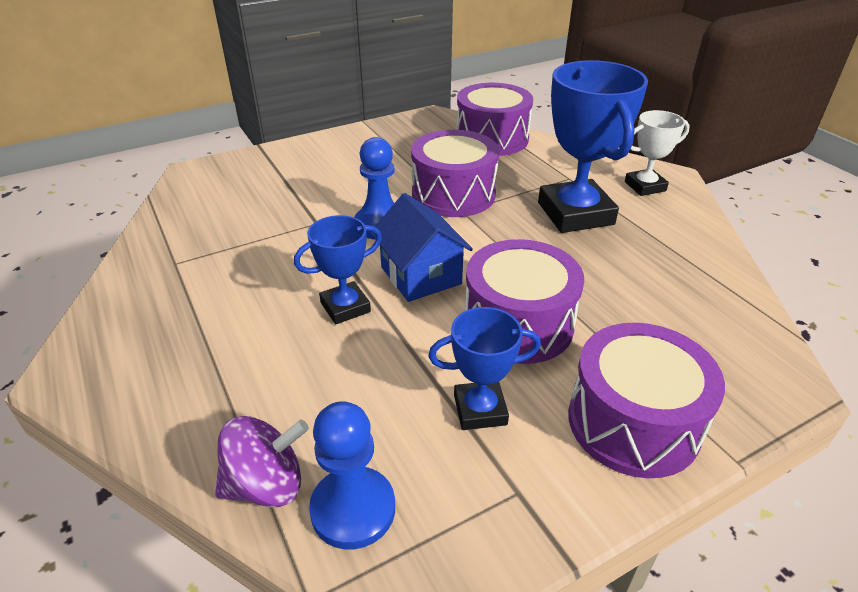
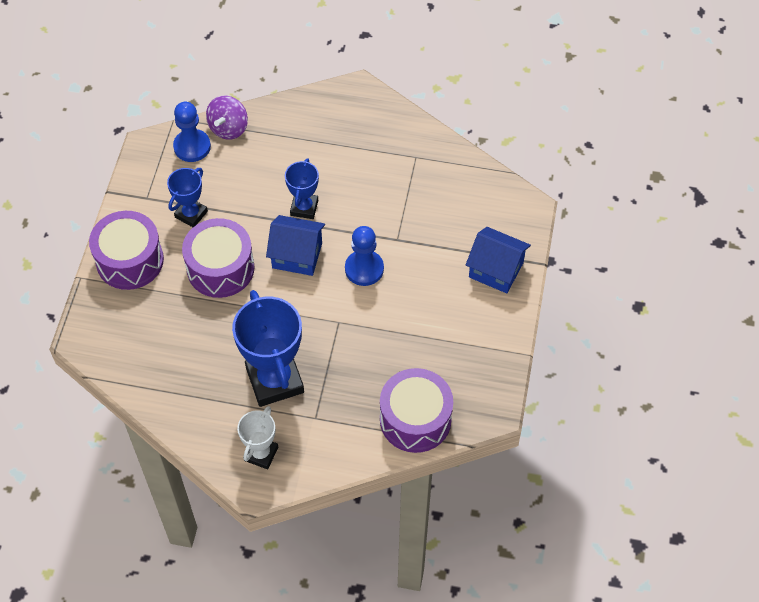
camera: 130 degrees right, 20 degrees up
(291, 160) = (496, 270): none -> blue house
(453, 194) = (361, 332): purple drum -> none
(575, 213) = (275, 380): blue trophy -> blue trophy turned 45 degrees clockwise

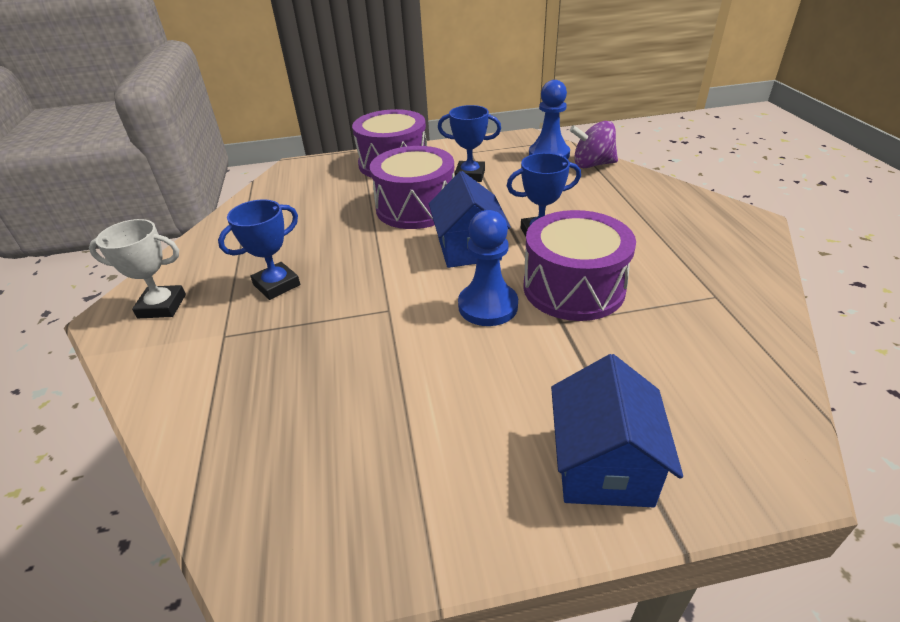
camera: 70 degrees right, 20 degrees down
(275, 380) = (277, 285): blue trophy -> blue trophy, size x0.55
(415, 419) = (234, 450): purple drum -> purple drum (573, 288)

